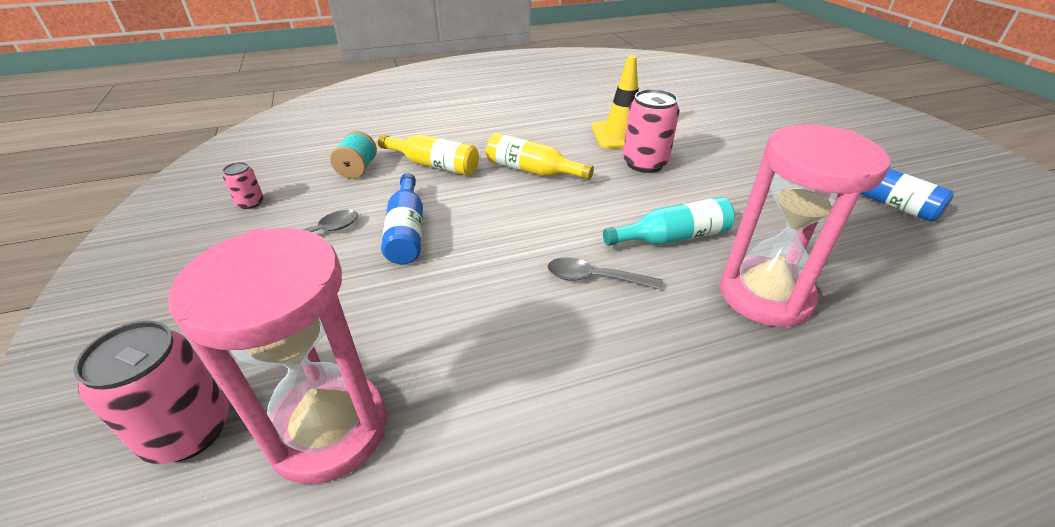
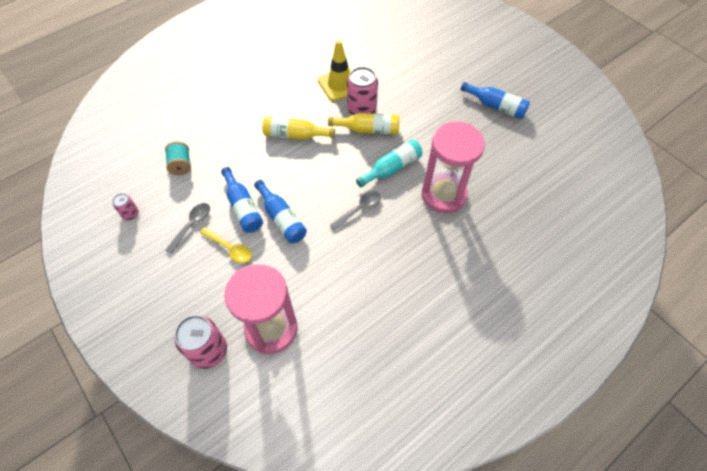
camera: 20 degrees left, 20 degrees up
(350, 277) = (230, 248): none -> yellow spoon
(434, 165) = (230, 147): yellow bottle -> yellow bottle (368, 129)
(457, 259) = (282, 218): none -> blue bottle
(595, 278) = (359, 209): grey spoon -> grey spoon turned 150 degrees clockwise

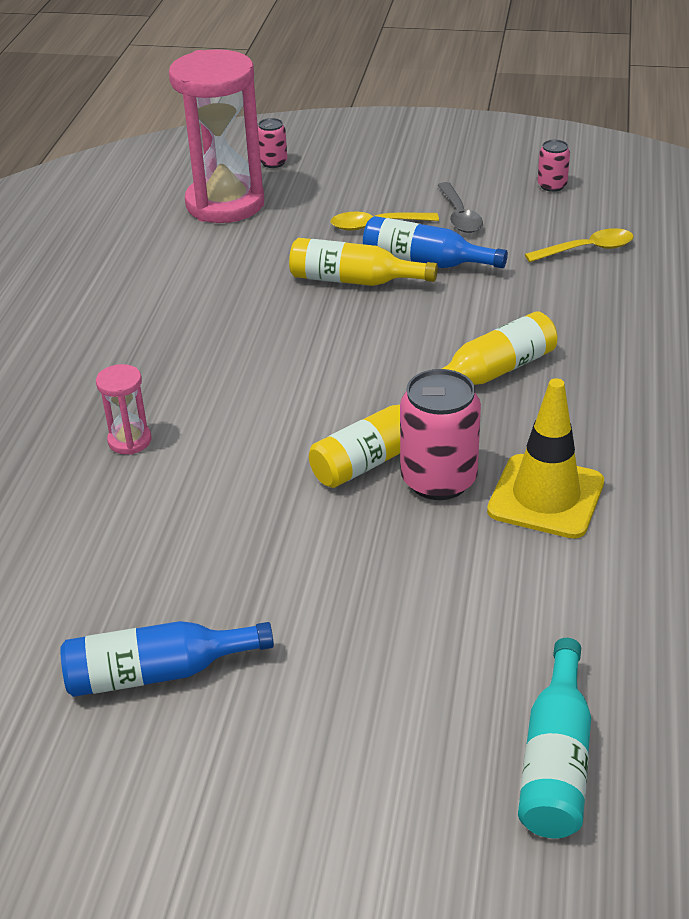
camera: 140 degrees right, 20 degrees down
(181, 165) = (587, 249): turquoise spool -> yellow spoon
(208, 351) = (273, 162): pink can -> pink can, size x0.52
(282, 218) = (354, 280): blue bottle -> yellow bottle
(359, 209) = (253, 348): grey spoon -> none
(392, 168) = (263, 424): turquoise bottle -> turquoise bottle (555, 760)
(443, 195) = (130, 441): pink hourglass -> pink hourglass, size x0.43

